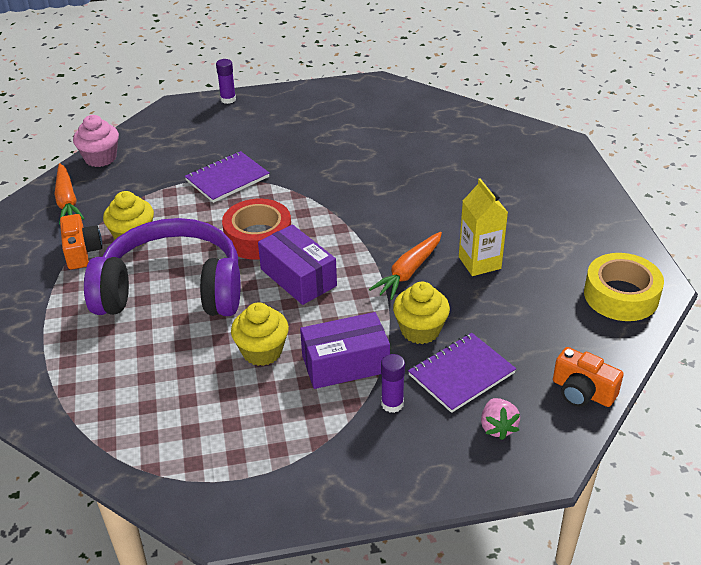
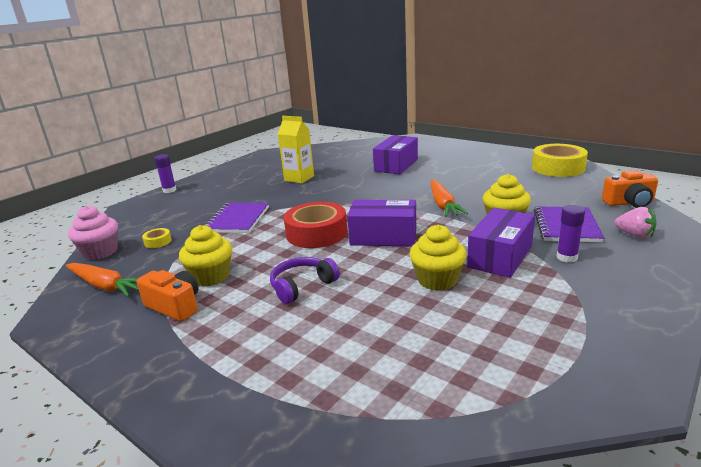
camera: 40 degrees left, 15 degrees down
(145, 170) = (158, 242): none -> yellow tape
(172, 289) = (302, 286): purple headphones -> purple headphones, size x0.43
(465, 183) = (396, 165): none -> purple box
(479, 263) = (470, 186): yellow carton -> yellow carton (299, 178)

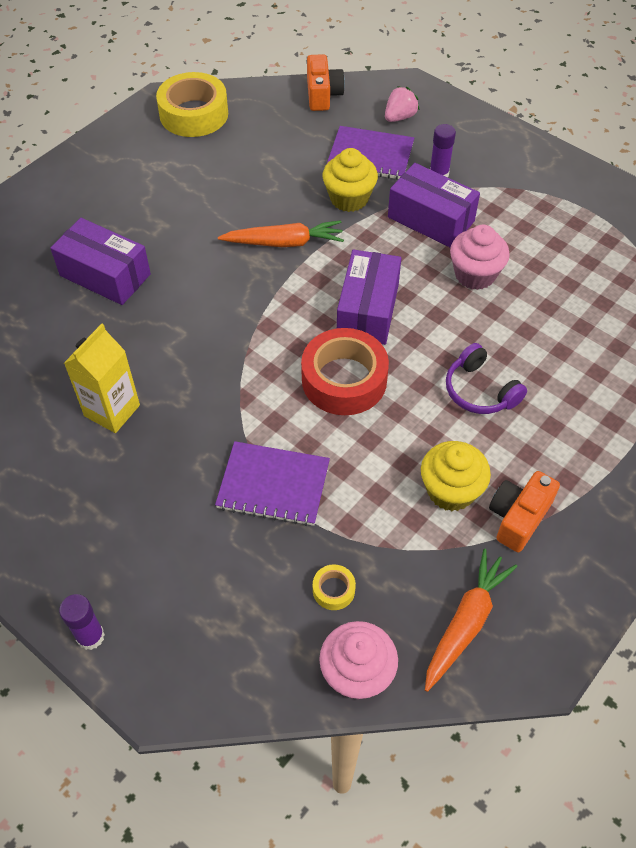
camera: 90 degrees left, 30 degrees up
(437, 280) = (475, 274): yellow cupcake -> pink cupcake

